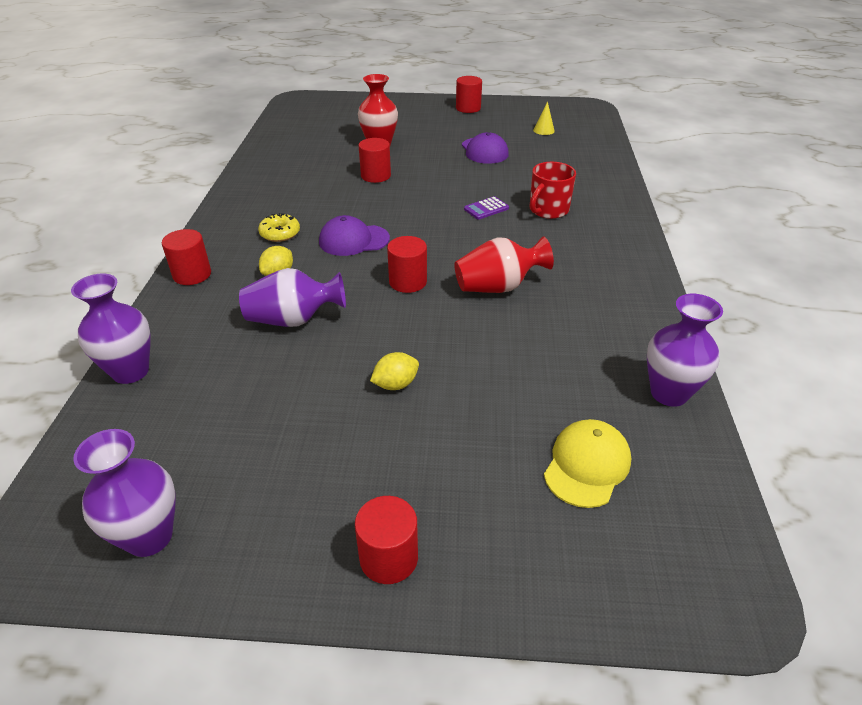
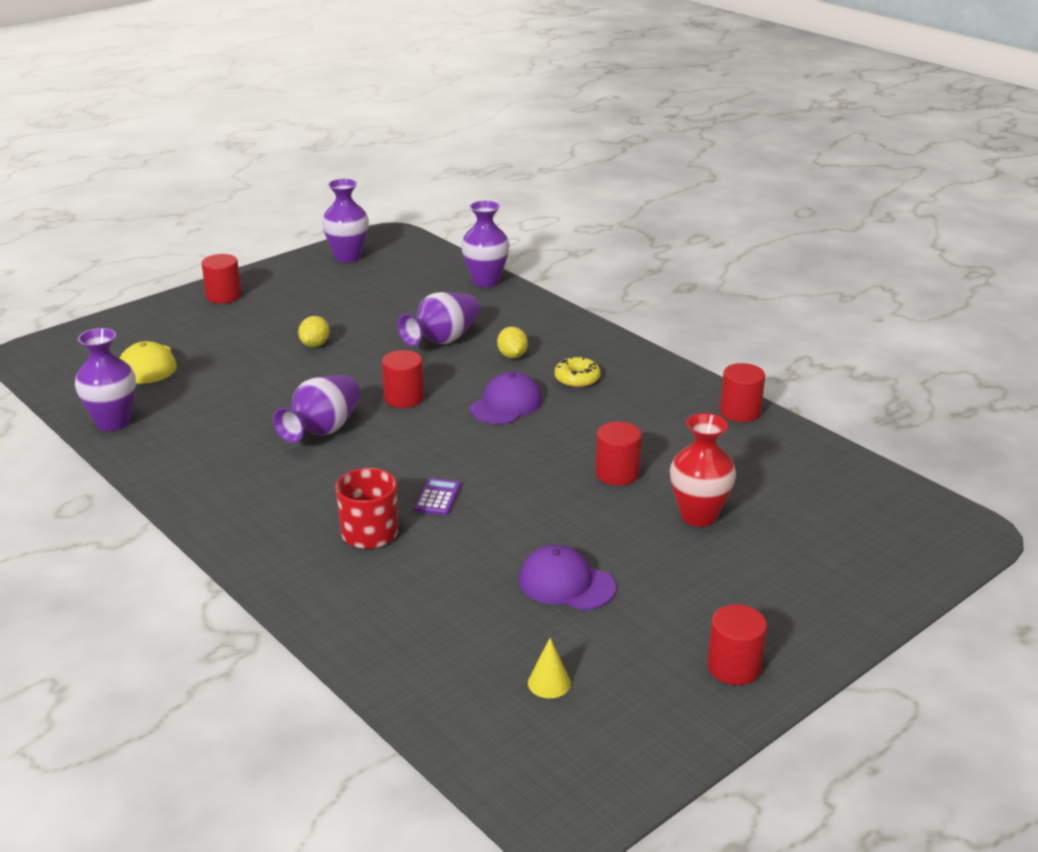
camera: 135 degrees right, 10 degrees down
(192, 274) = (571, 327): red cylinder -> red cylinder (740, 412)
(498, 287) = (323, 430): red vase -> purple vase

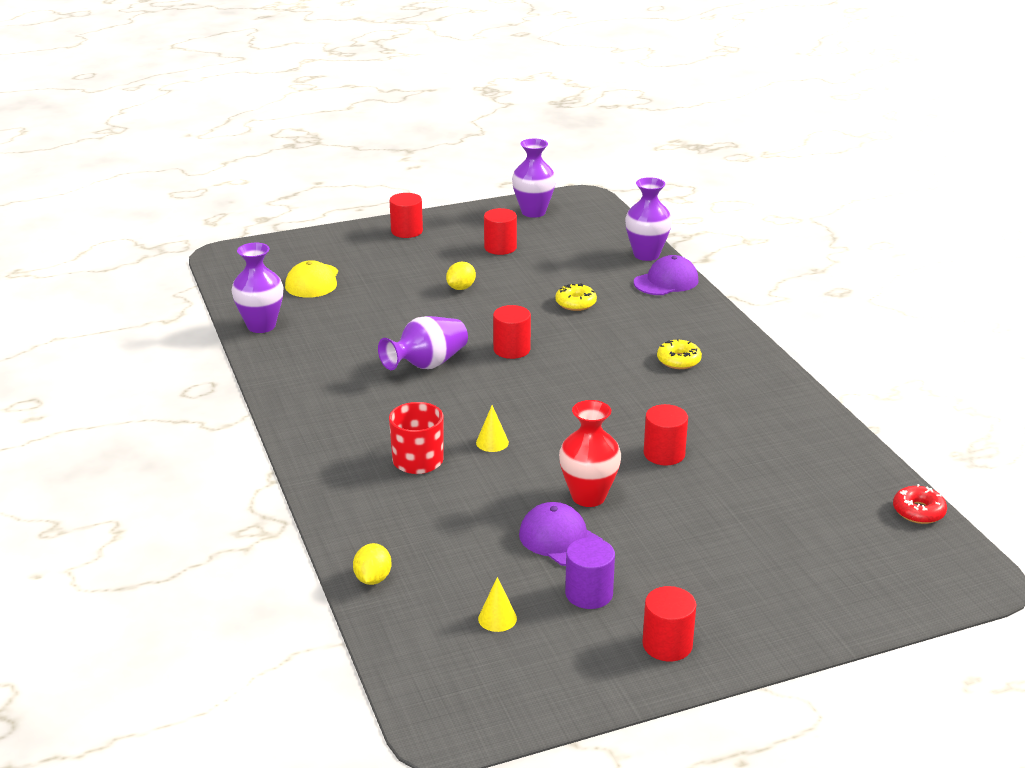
camera: 20 degrees right, 0 degrees up
(438, 497) = (492, 442): purple calculator -> yellow cone
(443, 340) = (575, 303): purple vase -> yellow donut
(506, 404) = (600, 372): purple cap -> purple cap (666, 281)
(512, 355) = (631, 328): yellow lemon -> yellow lemon (373, 579)
(627, 633) = (589, 594): none -> purple cylinder
(698, 516) = (717, 507): red vase -> red vase (588, 496)
(740, 412) = (817, 420): red cylinder -> red cylinder (500, 248)
(882, 480) = (918, 511): none -> red donut

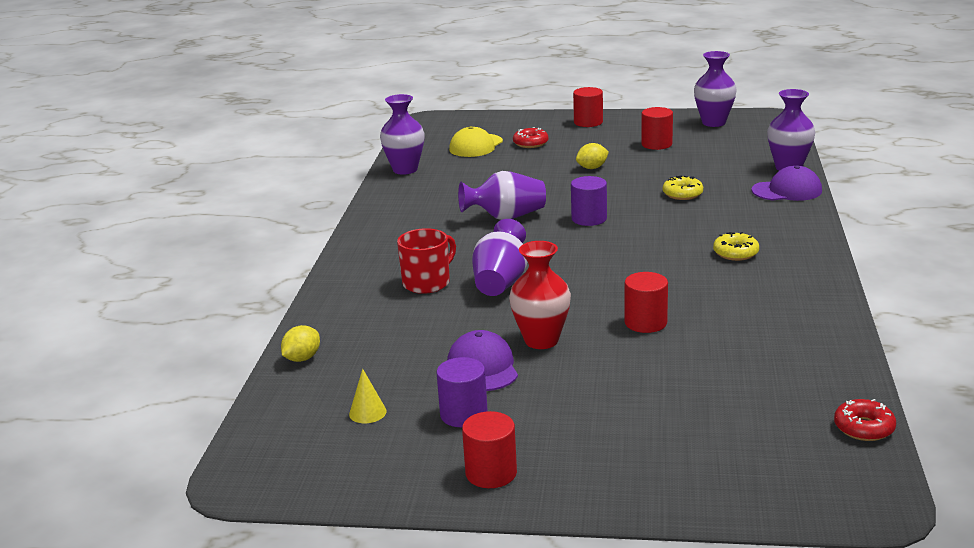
camera: 30 degrees right, 5 degrees down
(369, 268) = (530, 143): none -> red donut
(492, 442) = (500, 283): yellow cone -> purple vase
(511, 349) = (589, 219): red cylinder -> purple cylinder

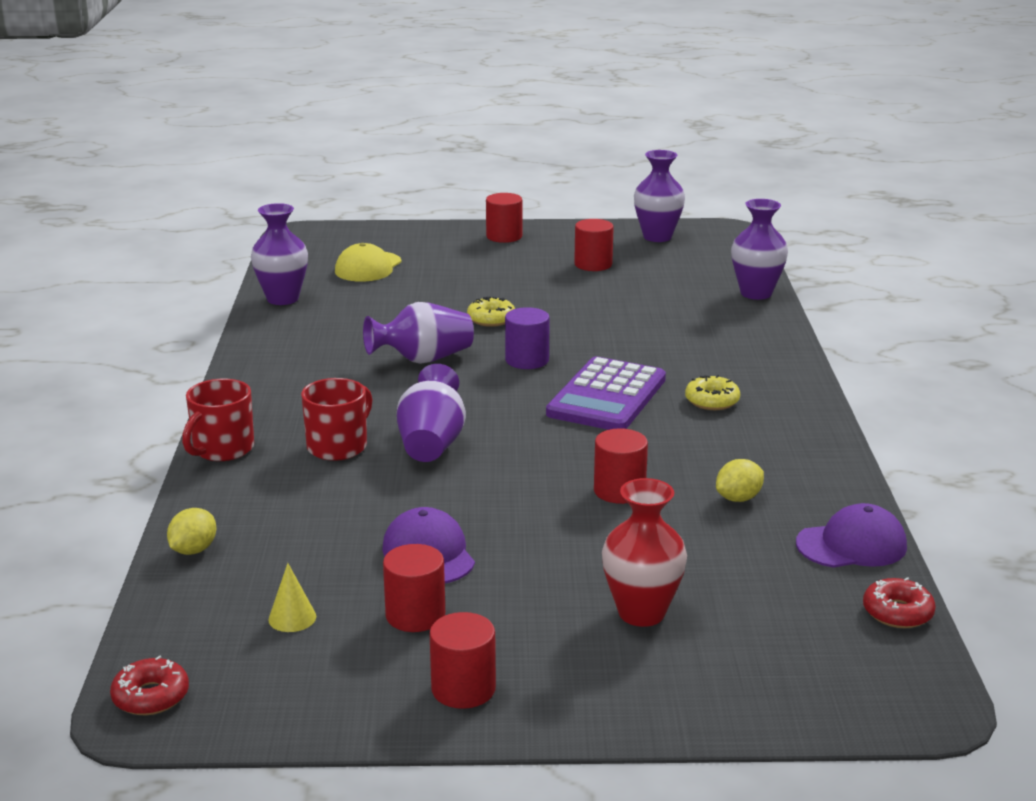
camera: 10 degrees left, 0 degrees up
(338, 283) = (222, 449): none -> red mug
(463, 414) = (415, 615): purple cylinder -> red cylinder
(530, 143) = (437, 264): red donut -> red donut (151, 696)
(541, 340) = (495, 517): red vase -> red vase (641, 613)
(592, 168) = (519, 295): yellow lemon -> yellow lemon (738, 498)
(649, 248) = (606, 396): none -> purple calculator
(682, 194) = (635, 327): yellow donut -> yellow donut (491, 319)
(787, 191) = (759, 322): purple cap -> purple cap (851, 545)

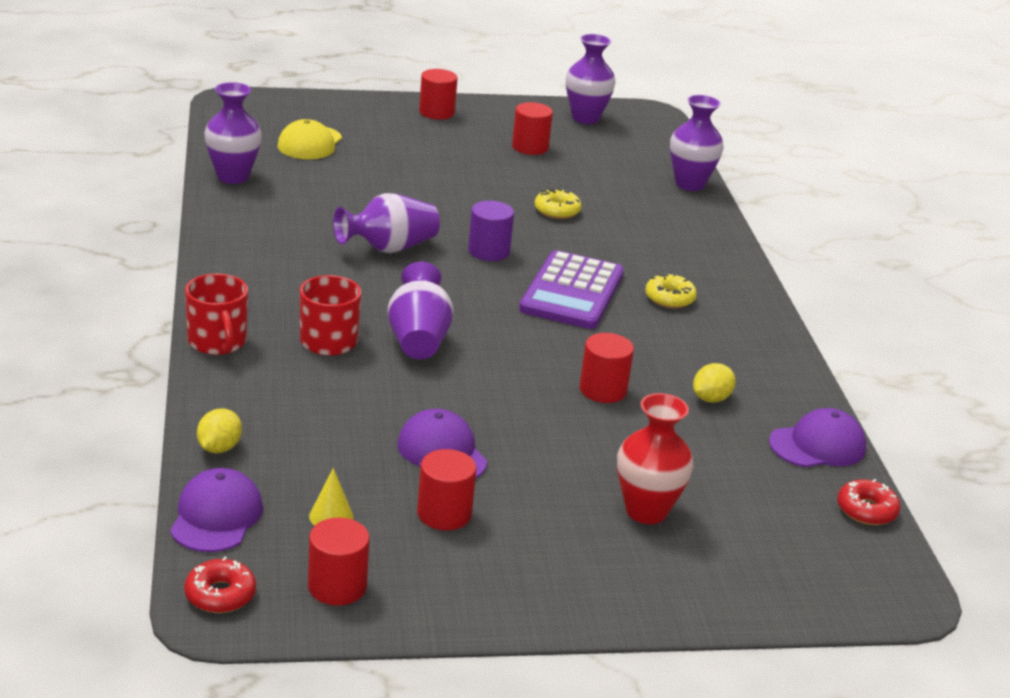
camera: 10 degrees left, 5 degrees up
(170, 617) = (216, 516): none -> purple cap
(222, 449) = (217, 342): red mug -> red mug turned 45 degrees counterclockwise
(463, 689) = (504, 585): red cylinder -> red cylinder (337, 586)
(491, 319) = (444, 205): yellow donut -> yellow donut (557, 211)

